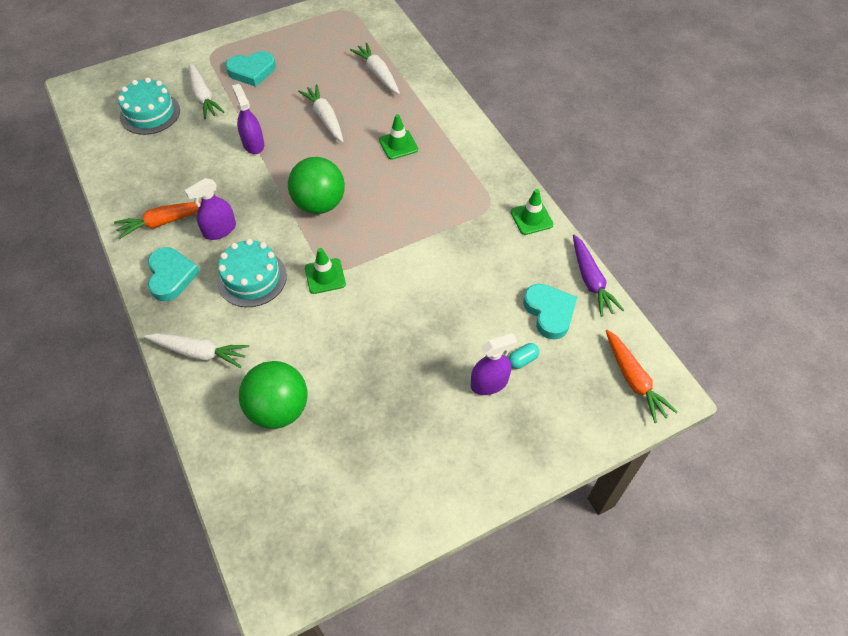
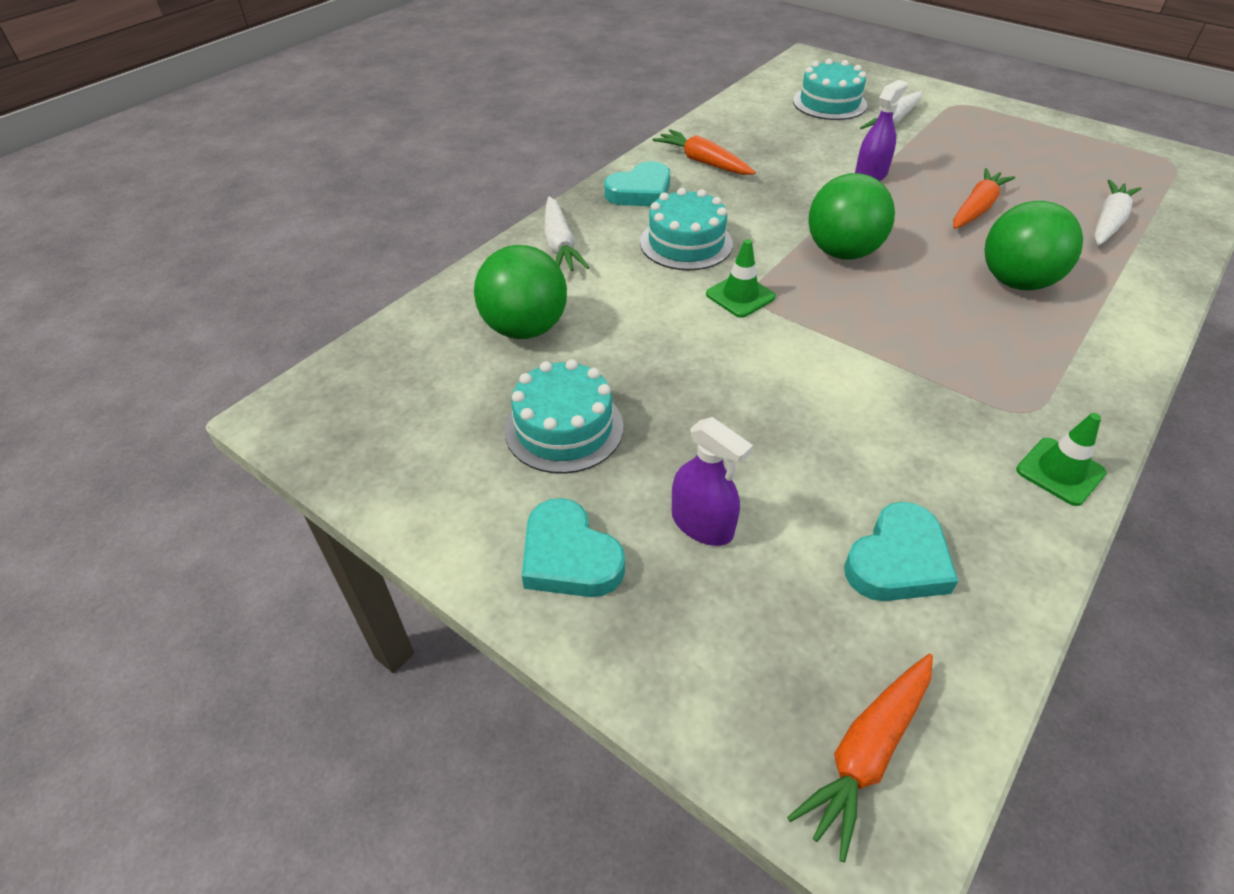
camera: 65 degrees right, 10 degrees down
(219, 230) = (729, 198): purple spray bottle -> none
(252, 71) = (971, 136): turquoise heart -> turquoise heart (569, 557)
(325, 118) = (976, 208): white carrot -> orange carrot
(384, 421) = (564, 428): none -> turquoise cake
(398, 145) = (1016, 282): green traffic cone -> green ball
(522, 360) = (776, 554): turquoise capsule -> none
(591, 281) = (1021, 603): purple carrot -> none

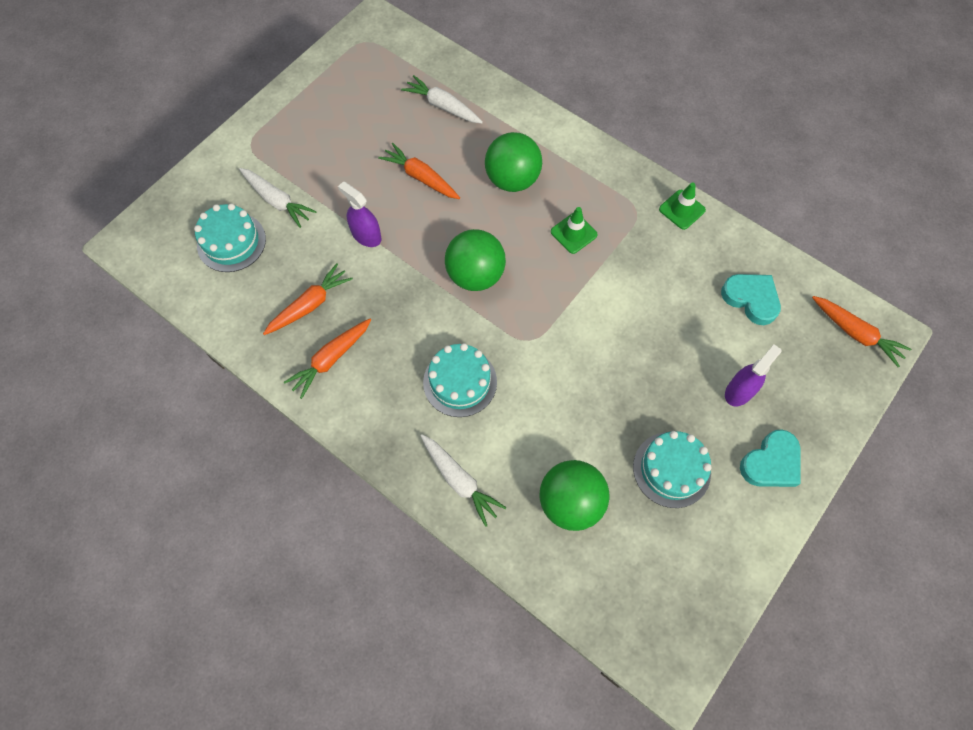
camera: 90 degrees left, 20 degrees up
(560, 245) = (459, 481): white carrot -> white carrot turned 60 degrees clockwise
(640, 192) = (378, 414): turquoise heart -> none
(740, 296) = (529, 349): green traffic cone -> green traffic cone (573, 233)
(767, 147) = (310, 305): none -> orange carrot

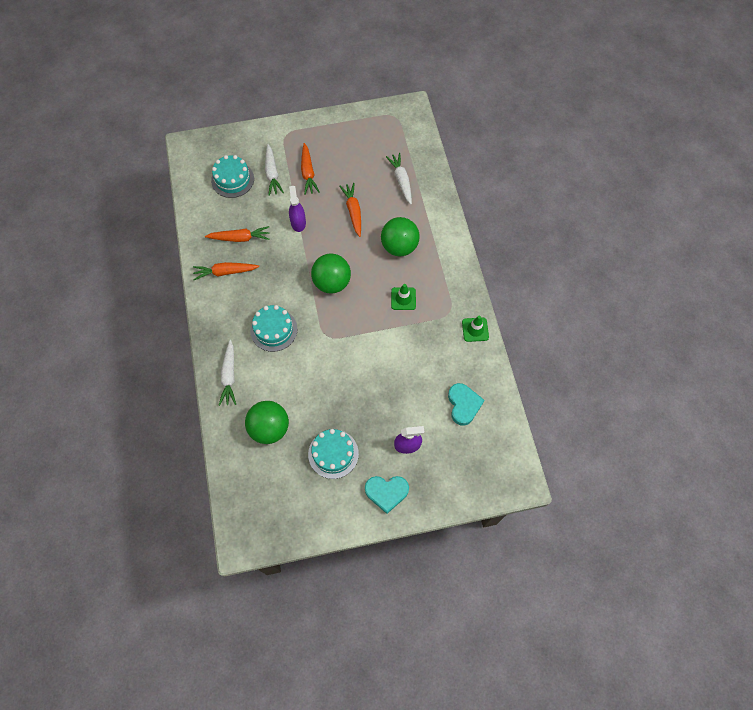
camera: 40 degrees right, 0 degrees up
(855, 333) = (503, 468): orange carrot -> orange carrot (308, 173)

